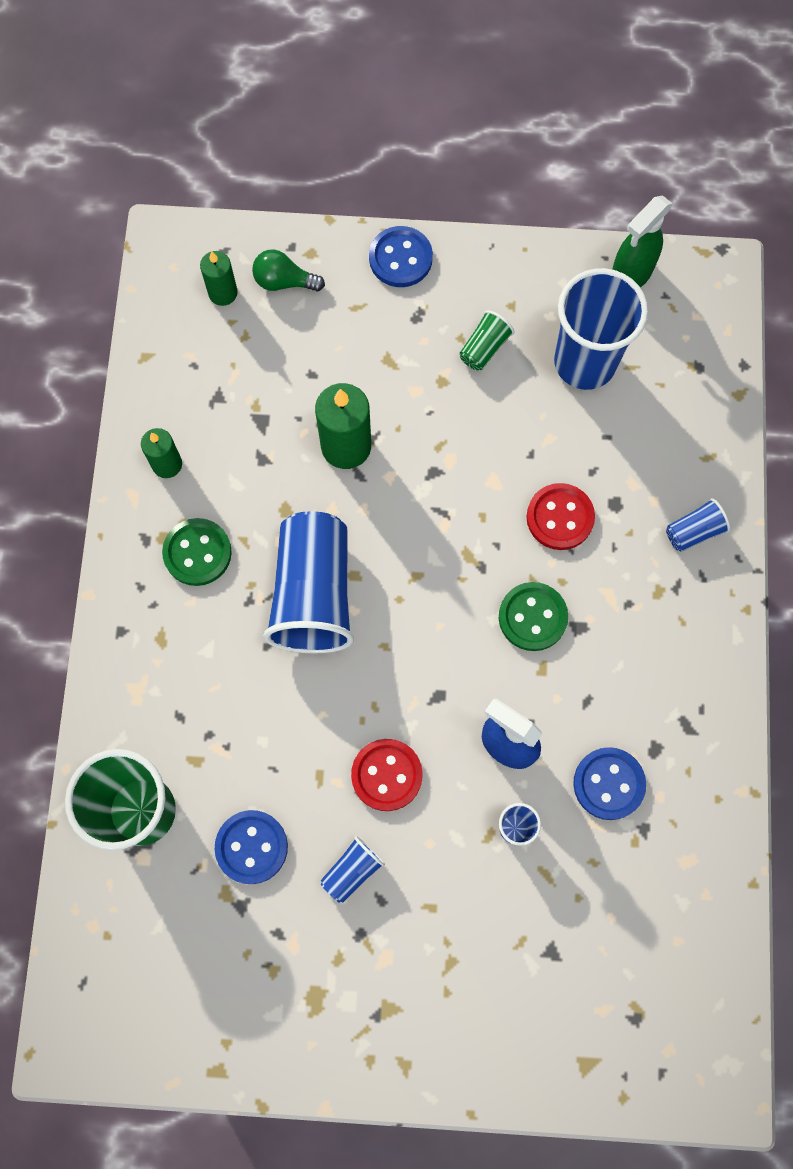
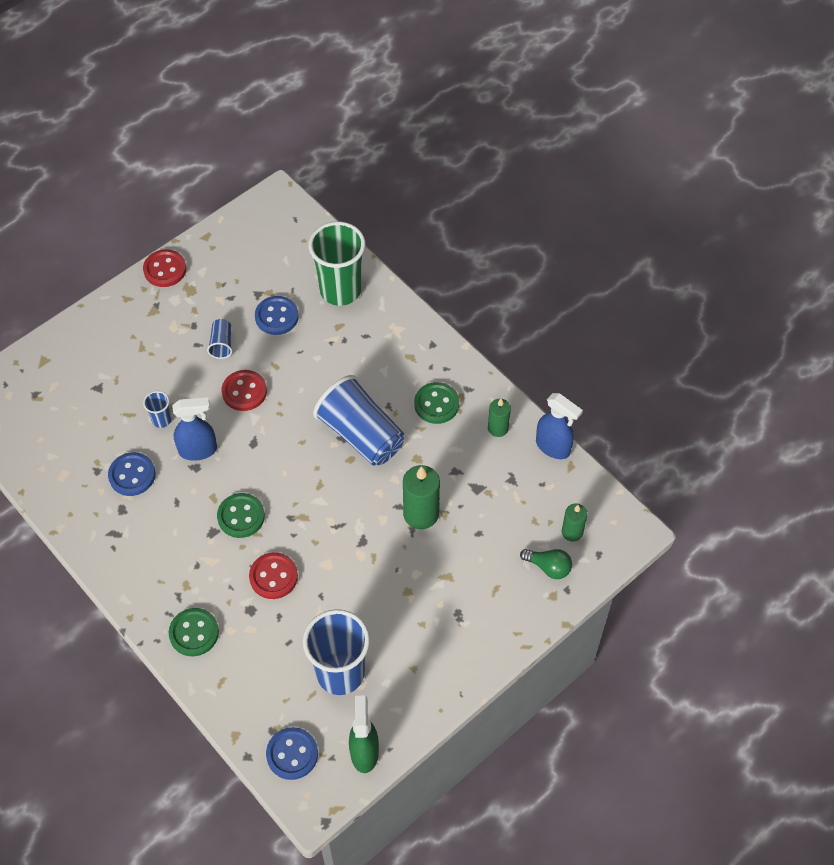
camera: 135 degrees right, 15 degrees down
(137, 391) = (553, 447): none -> blue spray bottle
(284, 281) = (548, 567): green light bulb -> green light bulb turned 60 degrees clockwise
(317, 1066) = (165, 269): none -> red button
(400, 258) = (502, 638): blue button -> blue button (292, 754)
(484, 348) = (403, 630): green cup -> none
(694, 531) = (194, 633): blue cup -> green button

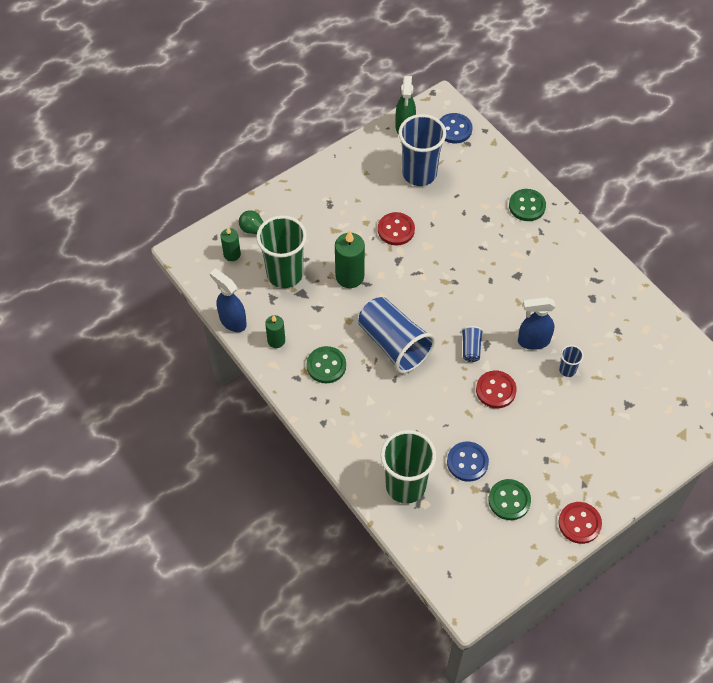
camera: 175 degrees left, 0 degrees up
(132, 475) = (587, 324): blue button -> none
(221, 344) = (518, 438): blue cup -> blue cup (471, 348)
(241, 516) = (495, 285): green button -> green button (509, 500)
(273, 576) = (468, 239): red button -> red button (396, 230)
(501, 511) = (285, 274): none -> green cup

